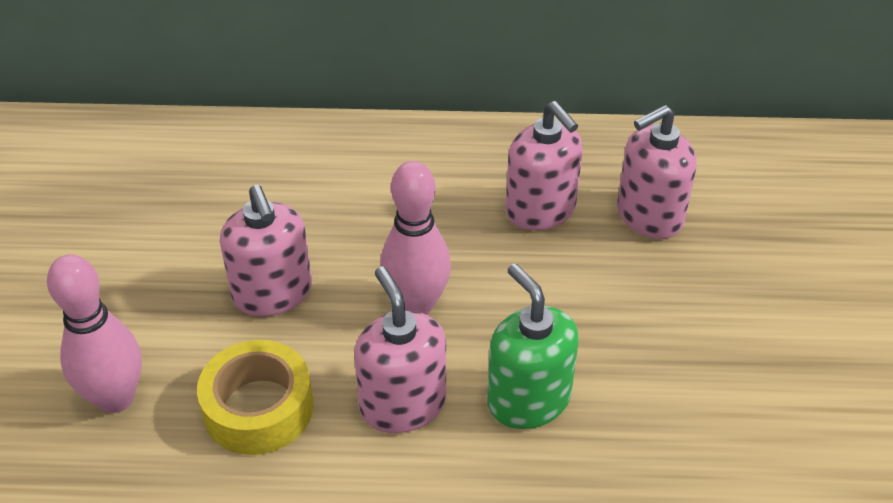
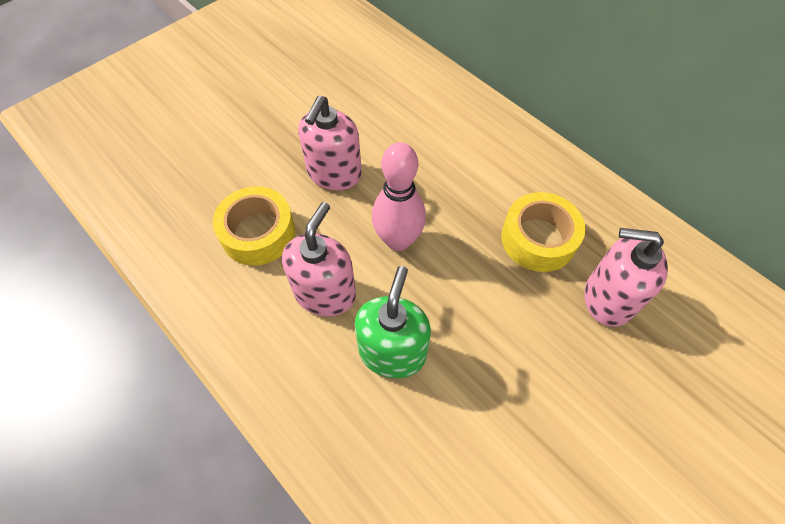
camera: 45 degrees right, 15 degrees up
(116, 398) = (207, 173): pink bowling pin -> none
(540, 210) = (538, 239): pink soap dispenser -> yellow tape

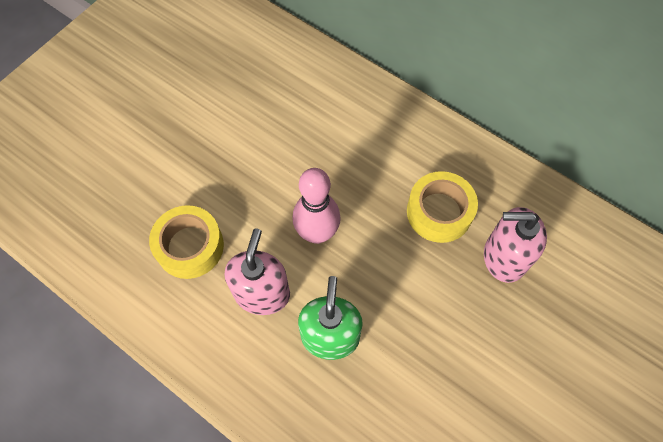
camera: 10 degrees left, 5 degrees up
(334, 173) = (247, 177): pink soap dispenser -> none

